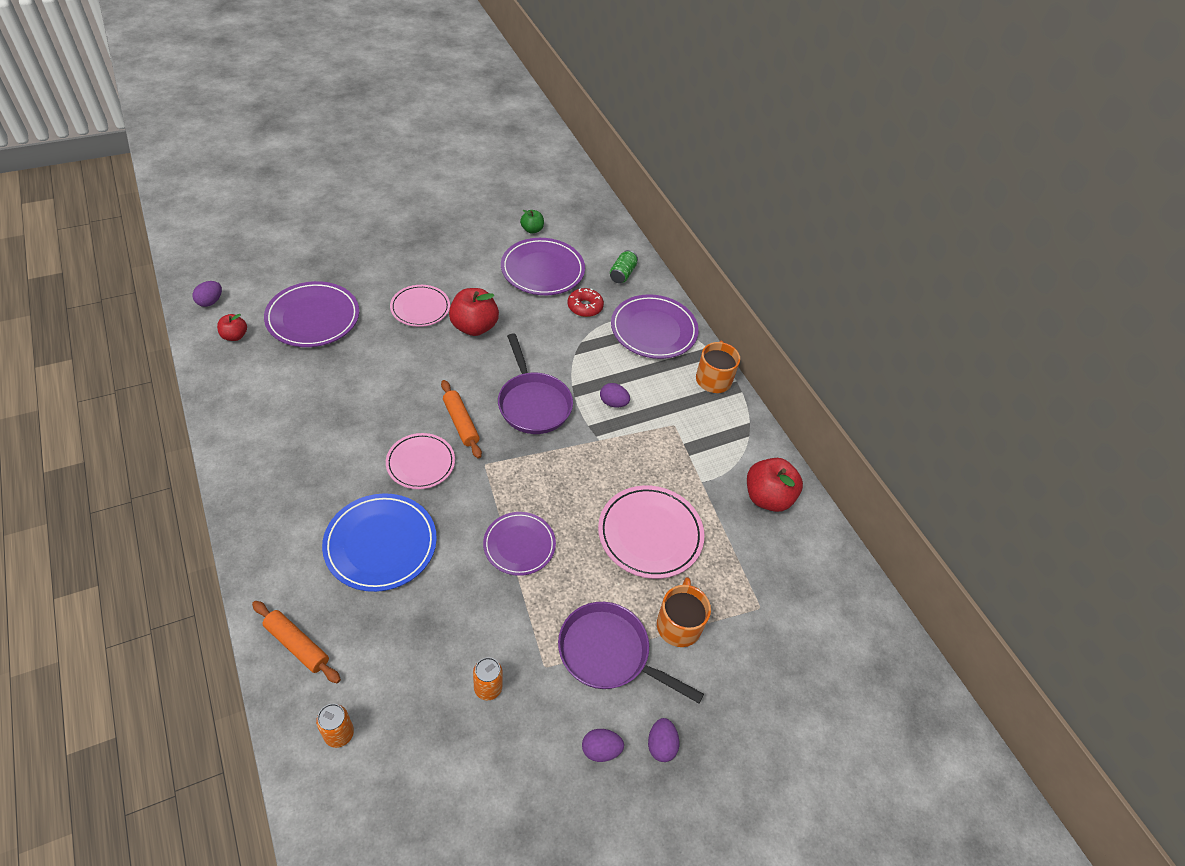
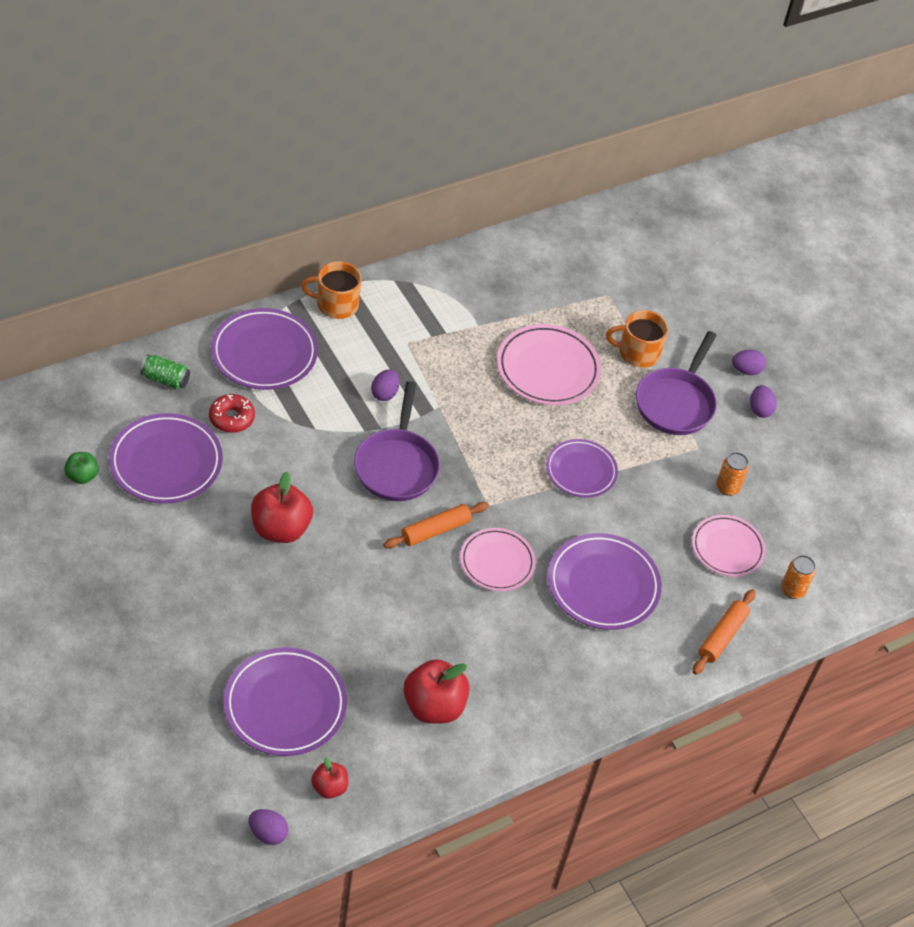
camera: 95 degrees left, 0 degrees up
(380, 544) = (603, 585): blue plate -> purple plate
(420, 308) = (253, 588): pink plate -> pink plate (727, 548)
(533, 403) = (397, 465): purple pan -> purple pan turned 120 degrees clockwise
(767, 497) = (488, 276): red apple -> red apple (434, 706)

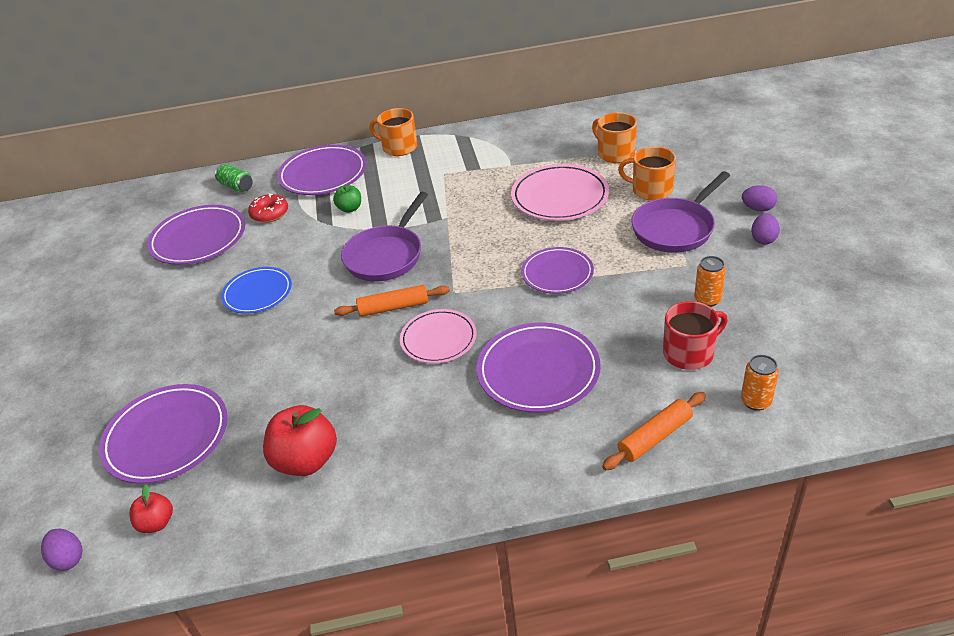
camera: 30 degrees right, 10 degrees down
(82, 476) = (129, 243): green apple -> green apple (350, 208)
(280, 529) = (257, 293): red apple -> blue plate
(384, 393) = (405, 205): purple egg -> none
(585, 301) = (615, 153): none -> orange mug
(727, 548) = (689, 353): pink plate -> red mug

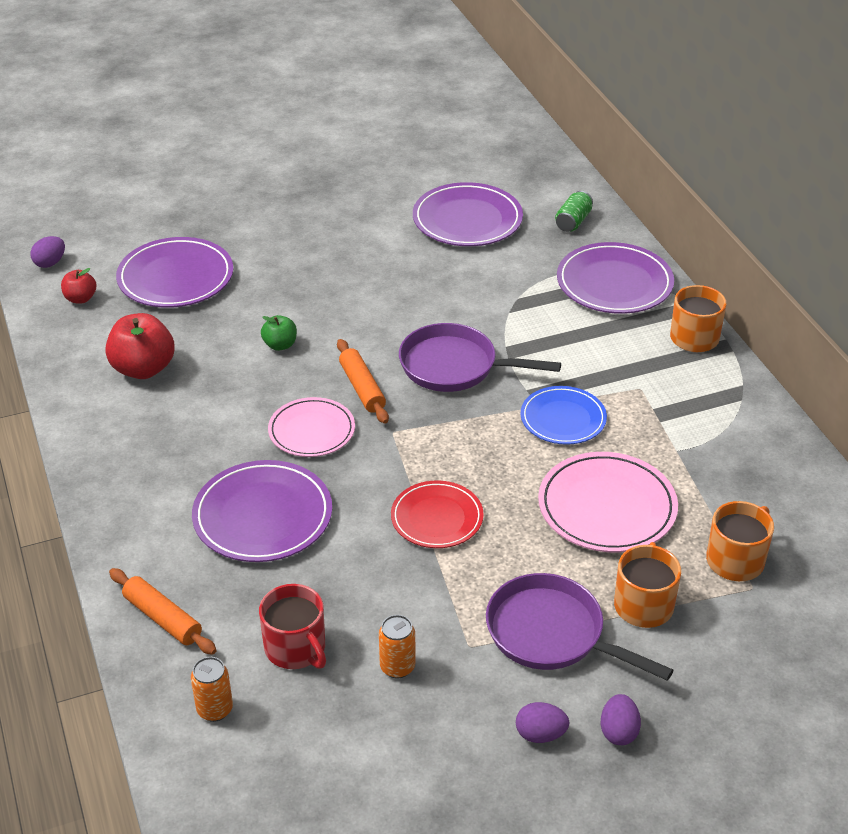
camera: 75 degrees right, 0 degrees up
(257, 293) = (378, 284): blue plate -> blue plate (563, 419)
(269, 213) = (523, 259): red donut -> none
(350, 208) = (544, 320): green apple -> green apple (280, 345)
(557, 273) = (437, 518): purple plate -> red plate

